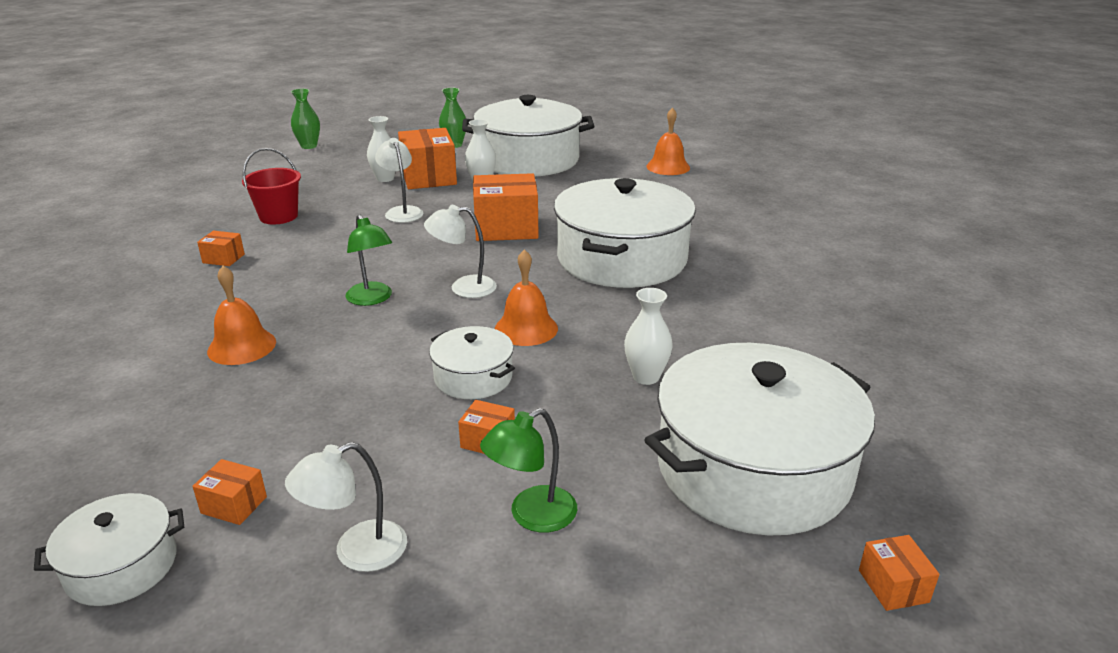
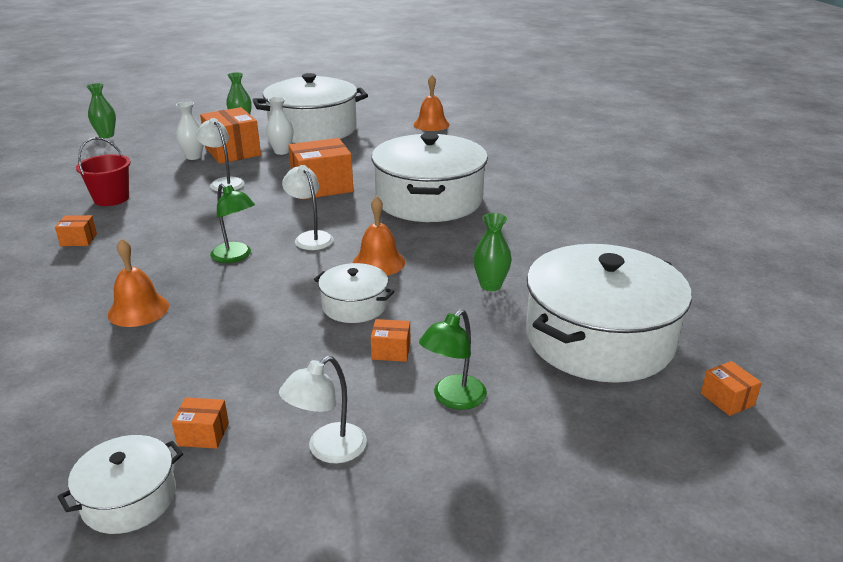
camera: 15 degrees left, 0 degrees up
(463, 287) = (310, 237): white lamp -> white lamp turned 75 degrees clockwise
(646, 377) = (490, 285): white vase -> green vase

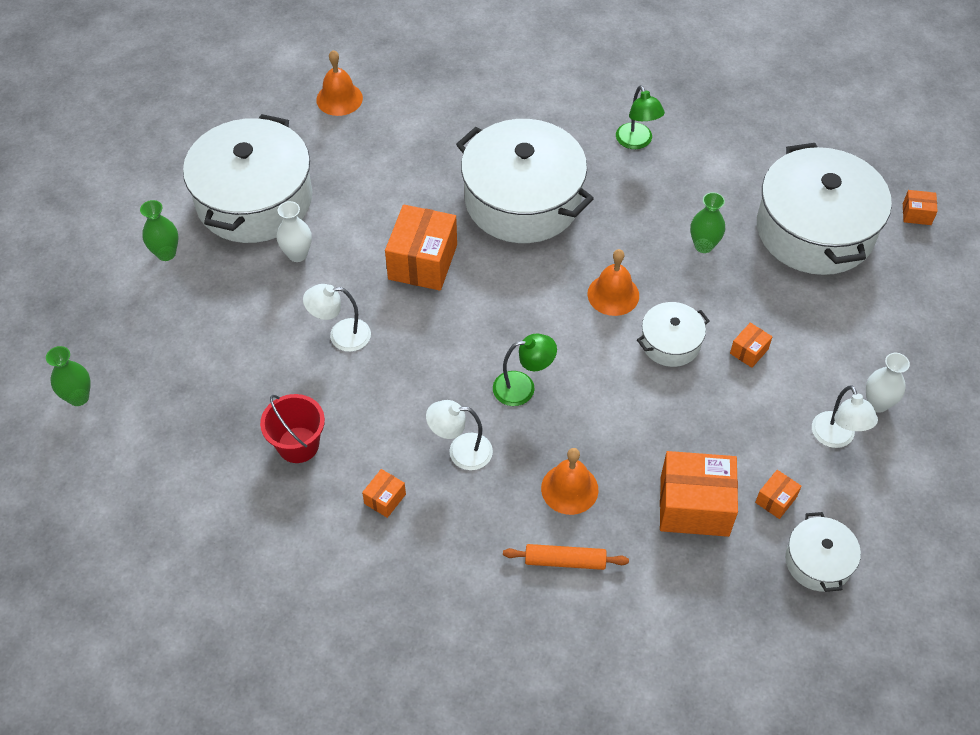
camera: 55 degrees left, 25 degrees up
(51, 333) = (565, 561): none -> orange rolling pin
(193, 157) = (238, 336): white vase -> white vase (877, 403)
(233, 152) = (257, 296): orange box -> orange box (694, 506)
(310, 237) = (528, 319): white lamp -> white lamp (461, 451)
(453, 399) = (827, 346): green lamp -> green lamp (637, 142)

